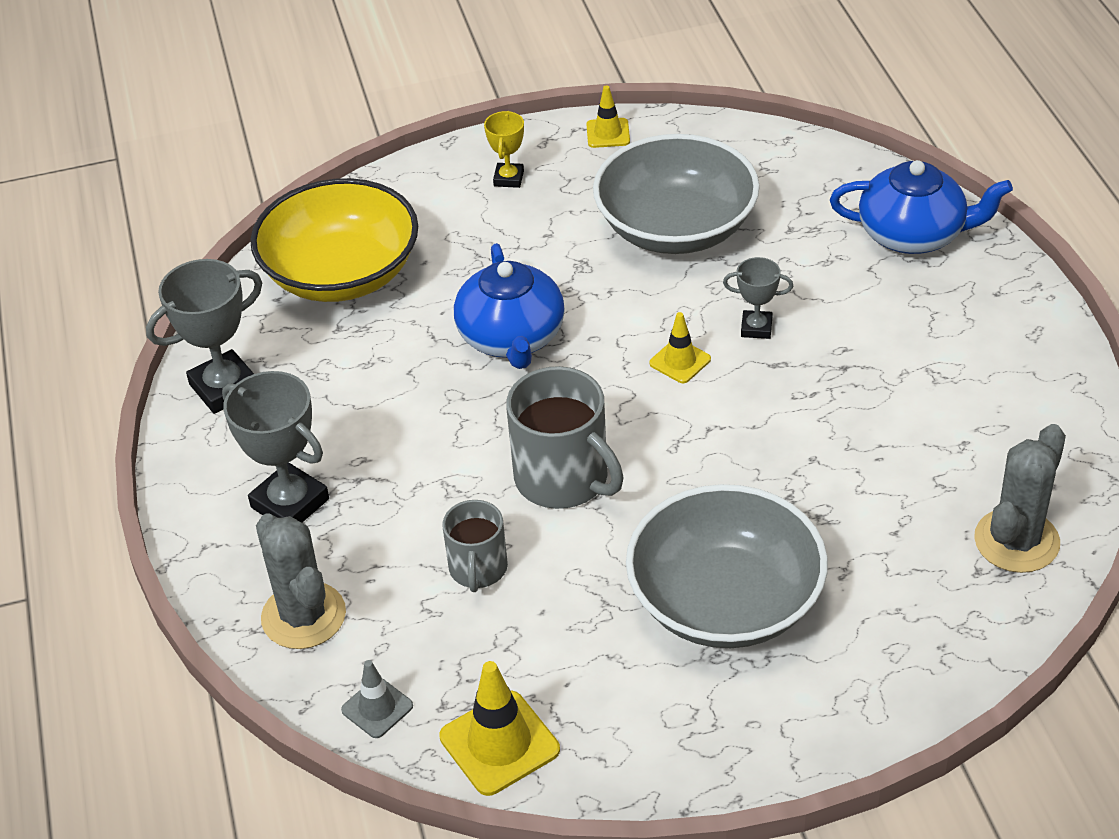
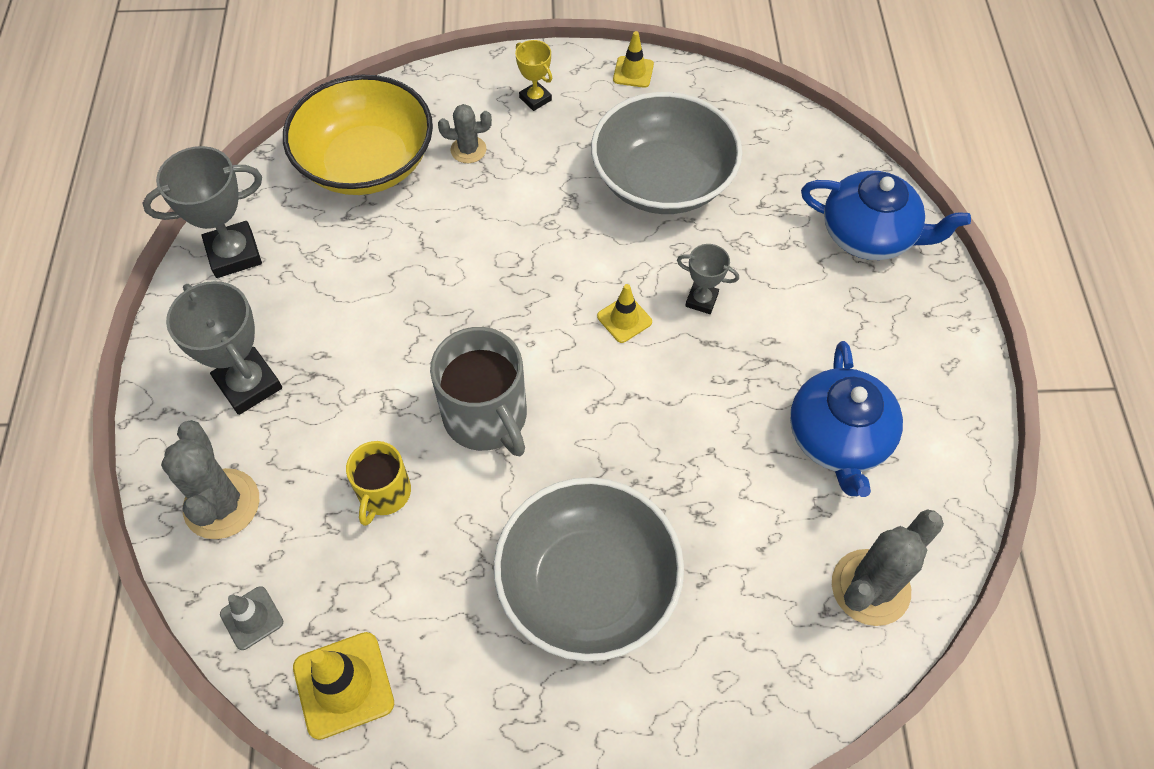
camera: 10 degrees right, 15 degrees up
(452, 240) = (468, 150): none -> grey cactus
(478, 569) = (384, 493): grey mug -> yellow mug
(508, 178) = (535, 99): yellow trophy -> yellow trophy turned 60 degrees counterclockwise
(512, 337) = (488, 260): blue teapot -> blue teapot (838, 438)

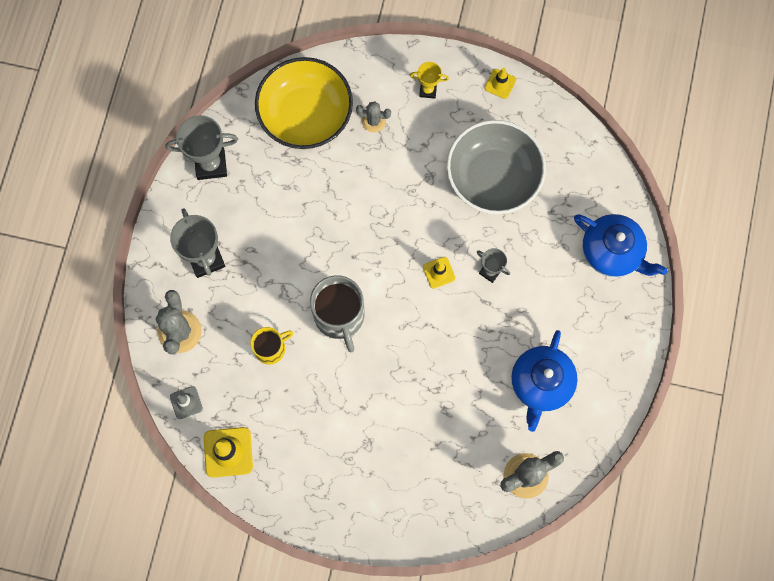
camera: 15 degrees right, 15 degrees up
(384, 493) = (271, 349): yellow mug -> yellow mug turned 150 degrees counterclockwise
(535, 99) = (428, 90): yellow trophy -> yellow trophy turned 60 degrees counterclockwise
(588, 584) = (371, 432): grey bowl -> none

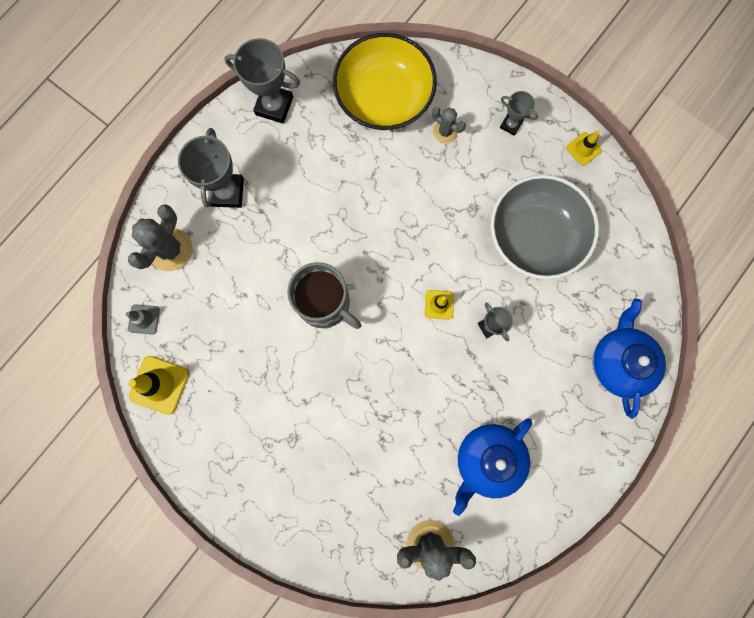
camera: 25 degrees right, 5 degrees up
(271, 349) = (246, 304): yellow mug -> none
(339, 316) = (325, 303): grey mug -> grey mug turned 60 degrees counterclockwise
(428, 90) = (510, 125): yellow trophy -> grey trophy
(612, 252) = (619, 362): blue teapot -> blue teapot turned 150 degrees counterclockwise

